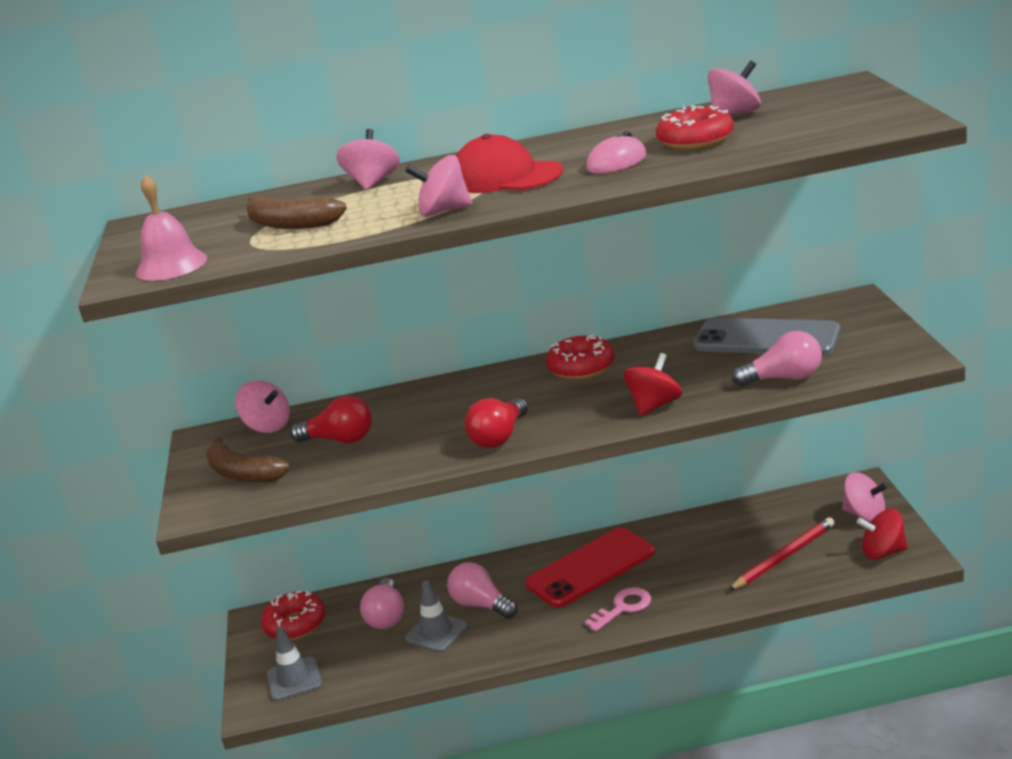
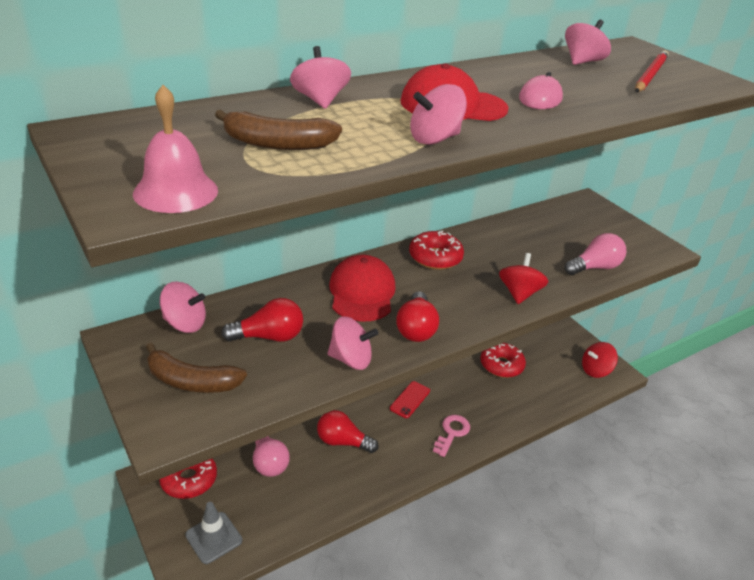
camera: 30 degrees left, 10 degrees up
(436, 632) = (318, 472): grey traffic cone -> none
(466, 402) = (362, 293): none -> red cap
(481, 605) = (342, 441): pink light bulb -> red light bulb
(590, 568) = (410, 399): red phone -> red phone, size x0.50
(695, 141) = (582, 84): red donut -> red donut (501, 365)
(766, 338) = (554, 232): grey phone -> none
(784, 557) = (537, 379): red pencil -> red pencil (650, 75)
(865, 514) = (568, 342): pink spinning top -> pink spinning top (351, 359)

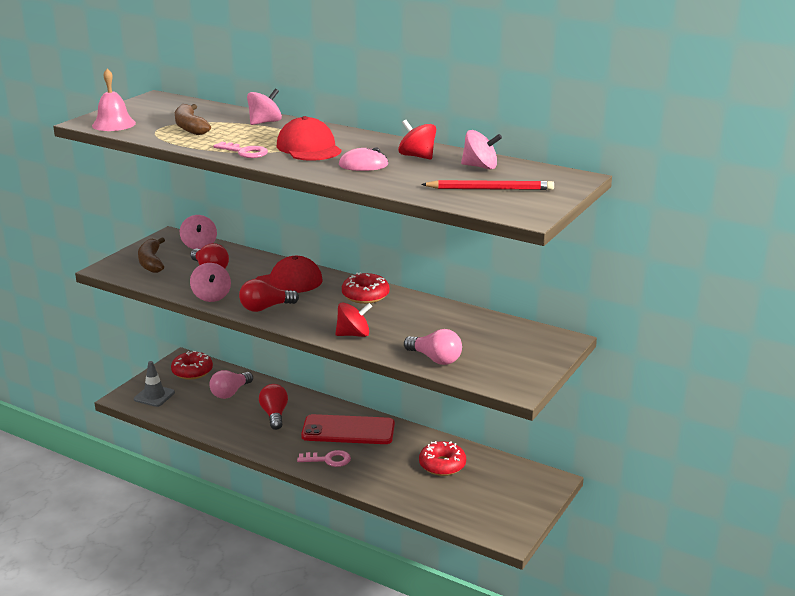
camera: 65 degrees right, 10 degrees down
(410, 399) = (348, 430): red phone -> red phone, size x2.00
(434, 139) = (245, 152): pink spinning top -> pink key
(595, 370) = (497, 522): red spinning top -> red spinning top (417, 156)

